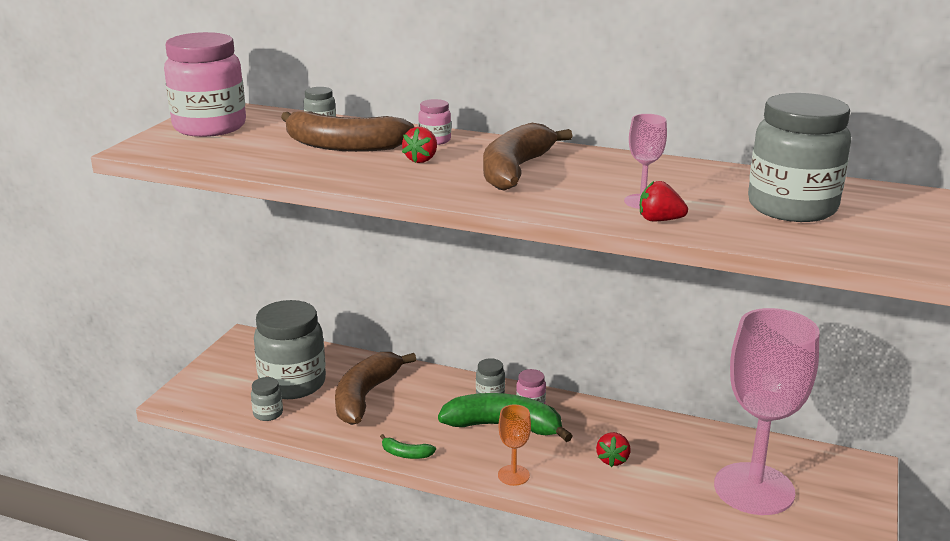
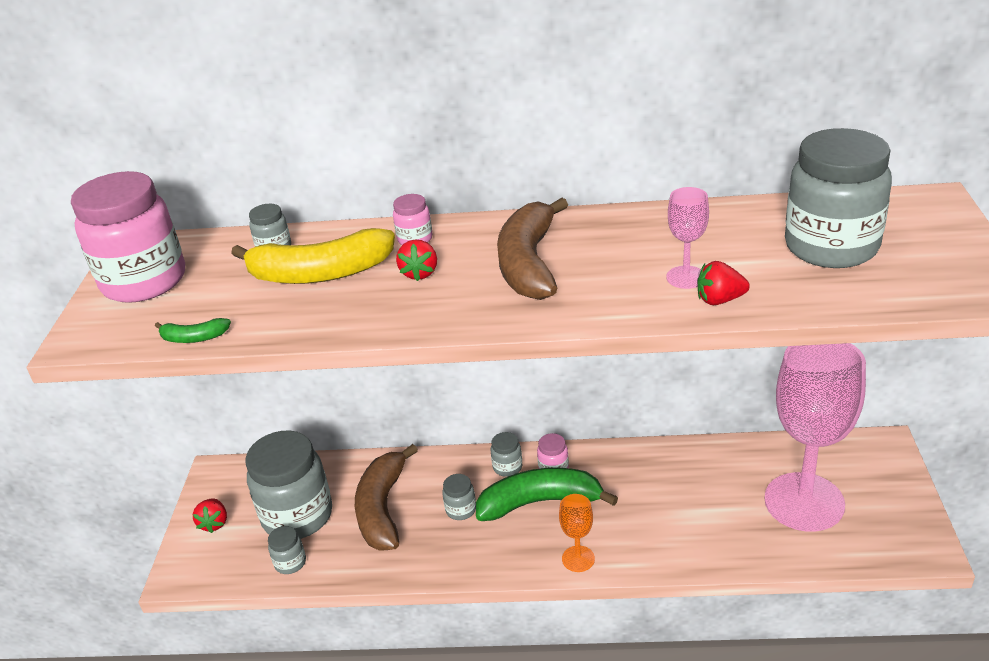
camera: 15 degrees left, 10 degrees up
(344, 146) = (320, 273): brown banana -> yellow banana
(406, 454) = (460, 568): green banana -> green banana (194, 338)
(431, 414) = (461, 510): none -> grey jar
(612, 460) = (662, 509): red strawberry -> red strawberry (214, 523)

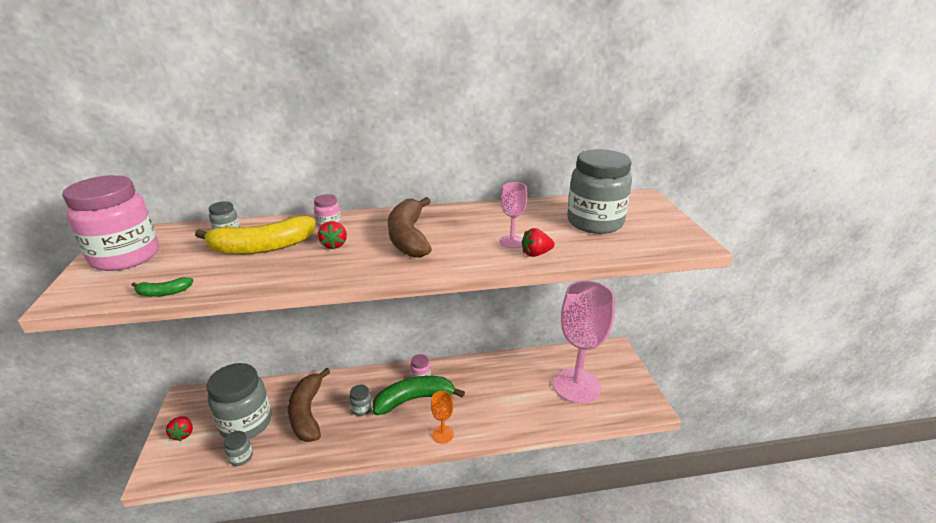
camera: 15 degrees left, 5 degrees down
(507, 467) = (391, 378): grey jar -> none

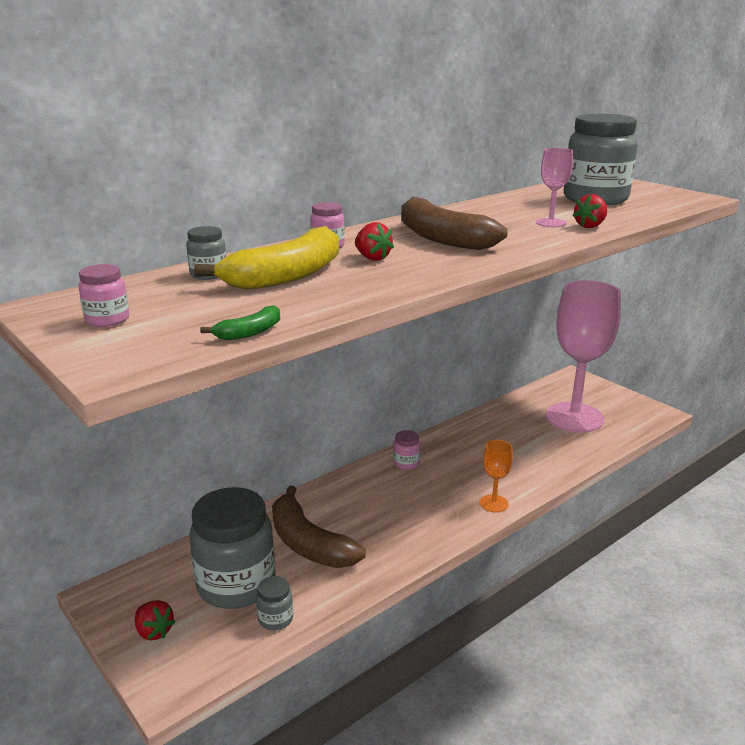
camera: 30 degrees left, 5 degrees down
(126, 257) = (107, 320): pink jar -> pink jar, size x0.43
(362, 409) = (373, 515): grey jar -> none
(414, 399) = (424, 485): green banana -> none

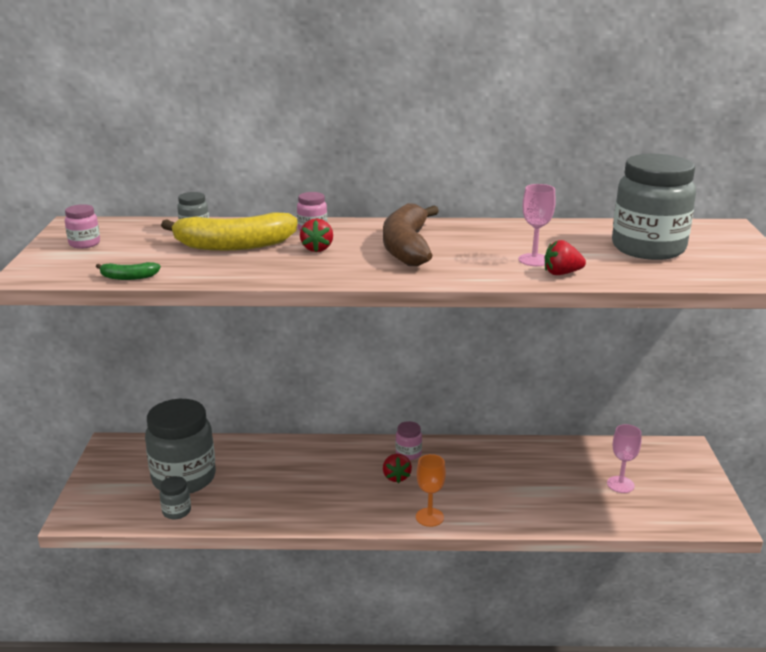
camera: 40 degrees right, 0 degrees up
(154, 631) = (109, 481): red strawberry -> red strawberry (396, 477)
(308, 544) = (259, 476): brown banana -> none
(574, 417) = (620, 484): pink goblet -> pink goblet, size x0.41

